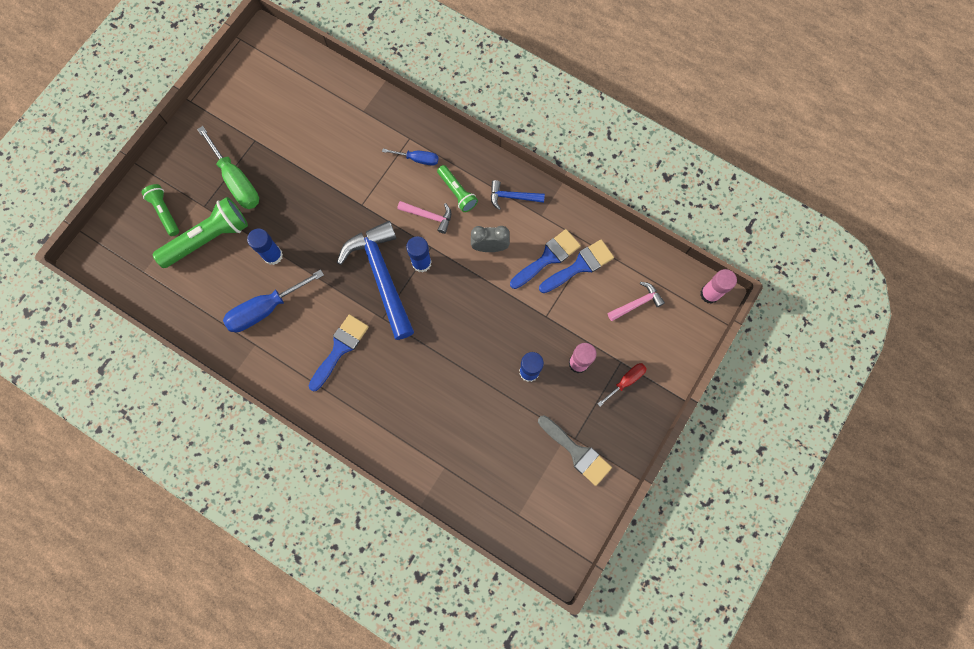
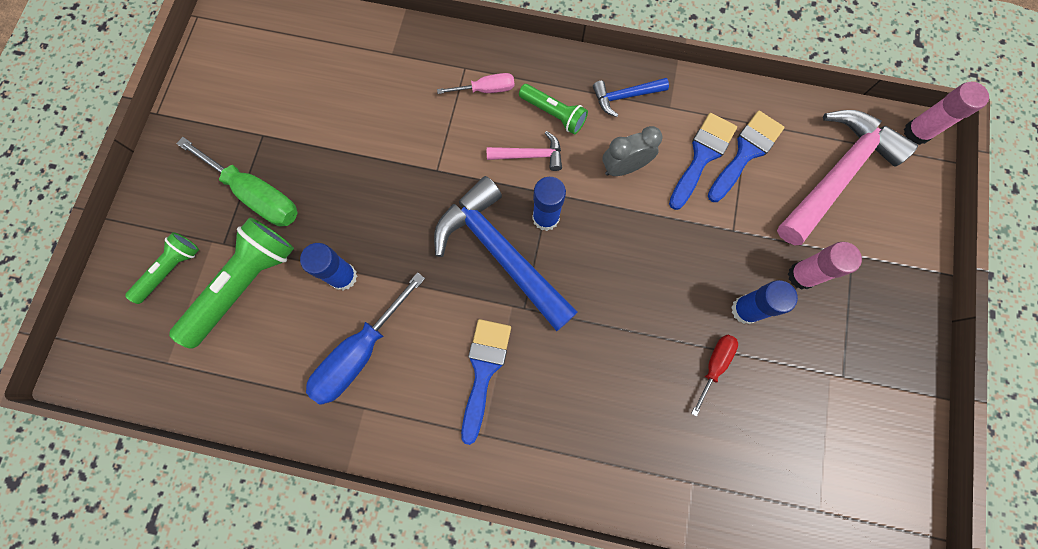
camera: 20 degrees left, 0 degrees up
(165, 212) = (170, 270): green flashlight -> green flashlight turned 90 degrees clockwise
(418, 159) = (486, 89): blue screwdriver -> pink screwdriver
(577, 452) = (855, 394): grey brush -> none
(626, 381) = (870, 277): red screwdriver -> red screwdriver (714, 365)
(637, 303) = (836, 174): pink hammer -> pink hammer, size x2.11

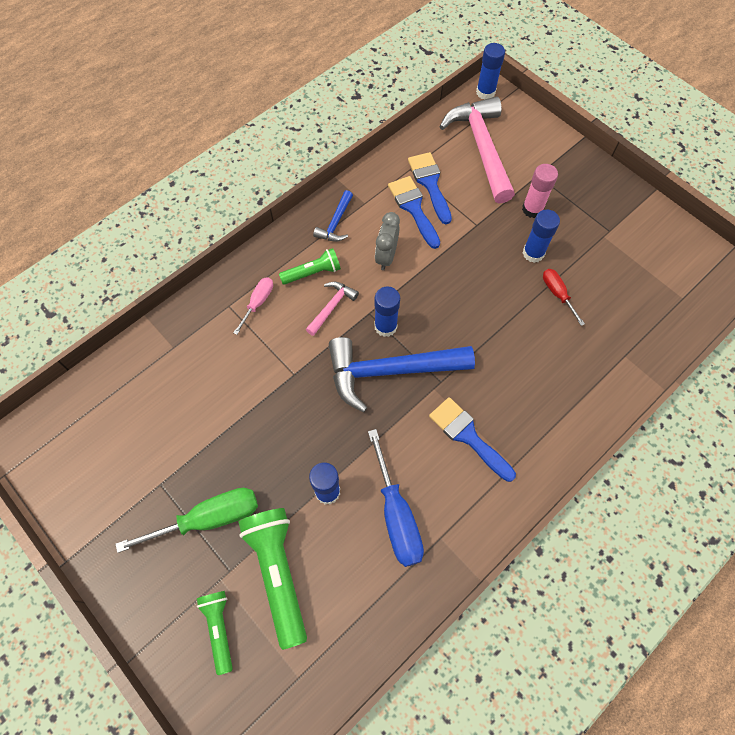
camera: 55 degrees left, 10 degrees down
(916, 132) = (485, 92): pink glue stick -> blue glue stick

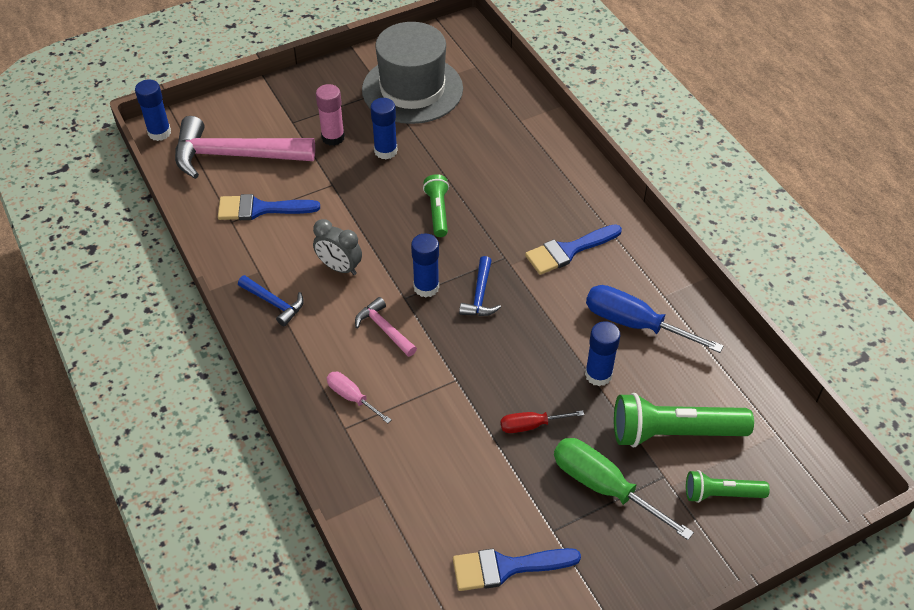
camera: 75 degrees left, 15 degrees down
(208, 519) = (604, 487): green screwdriver -> green screwdriver turned 45 degrees counterclockwise
(312, 273) = (332, 338): green flashlight -> green flashlight (437, 212)
(389, 371) = (480, 295): blue hammer -> blue hammer, size x0.47
(396, 515) = (635, 324): blue screwdriver -> blue screwdriver turned 150 degrees counterclockwise
(413, 208) = (286, 230): blue brush -> blue brush (506, 567)
(557, 294) = (439, 146): red screwdriver -> red screwdriver (531, 425)
(623, 253) = (412, 89): none -> grey hat

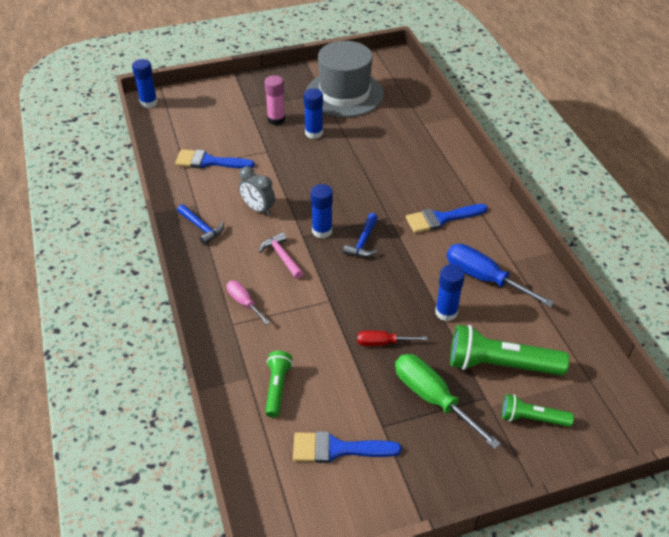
camera: 10 degrees right, 5 degrees down
(234, 156) = (199, 124): pink hammer -> none
(437, 212) = (344, 179): green flashlight -> green flashlight (277, 388)

